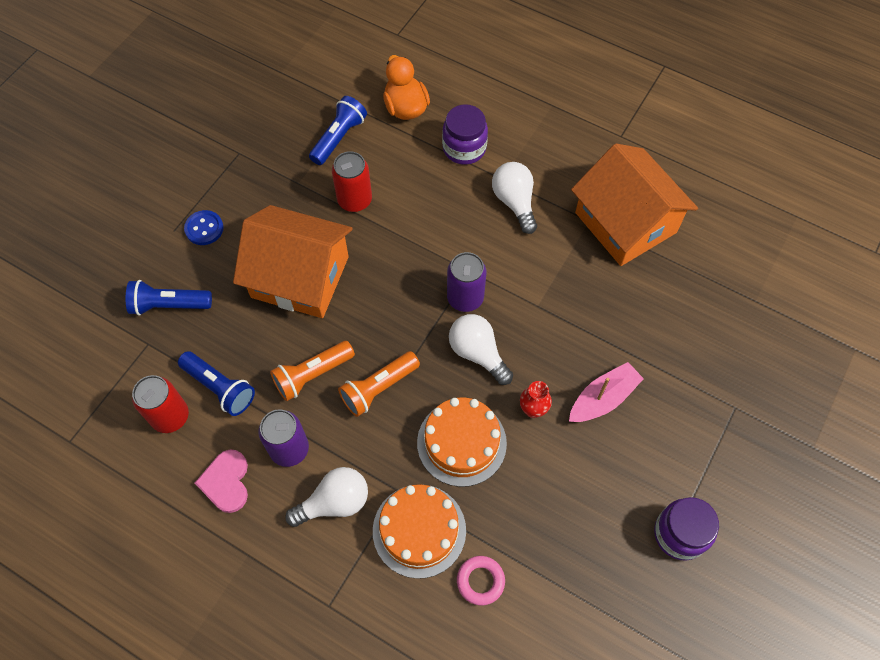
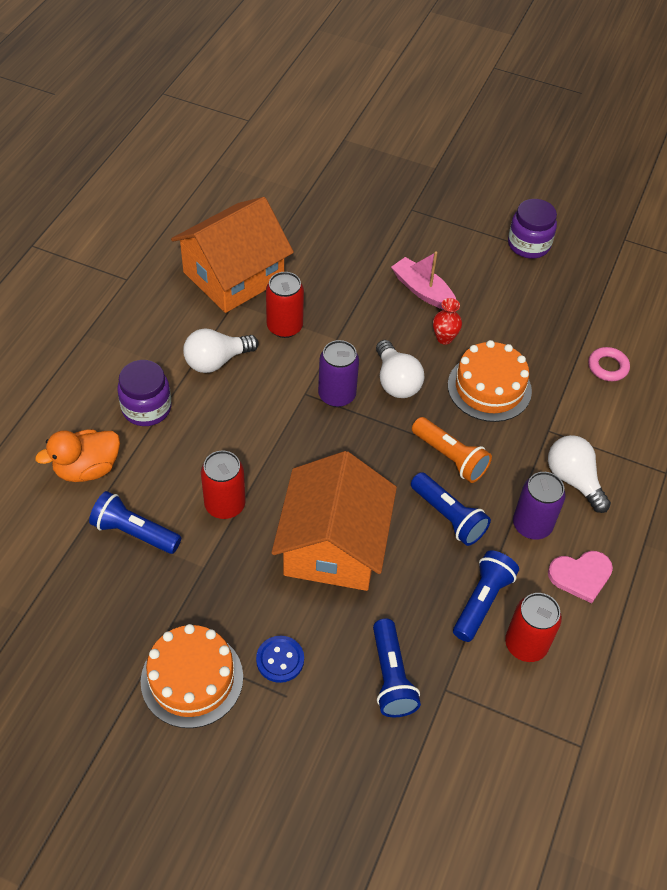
camera: 100 degrees left, 10 degrees down
(312, 375) = (448, 516): orange flashlight -> blue flashlight
(419, 530) = (579, 412): orange cake -> orange cake (192, 679)
(478, 353) = (396, 381): white light bulb -> white light bulb turned 60 degrees counterclockwise
(555, 261) = (284, 327): none -> red can

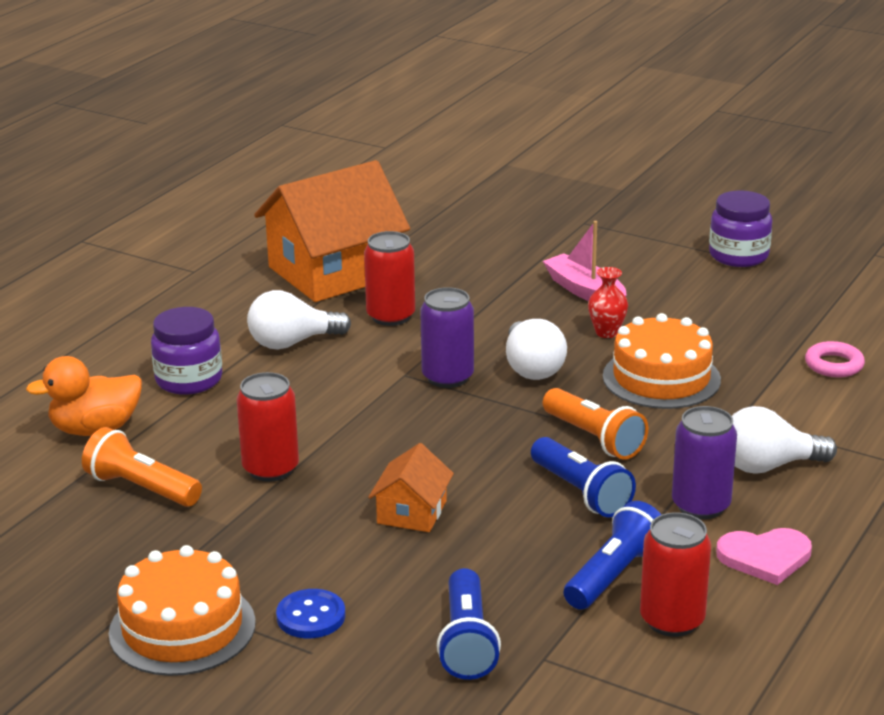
camera: 10 degrees right, 25 degrees down
(134, 532) = (141, 488): blue flashlight -> orange flashlight
(333, 545) = (412, 512): orange house -> orange house, size x0.46
(573, 480) = (768, 466): white light bulb -> white light bulb turned 75 degrees counterclockwise

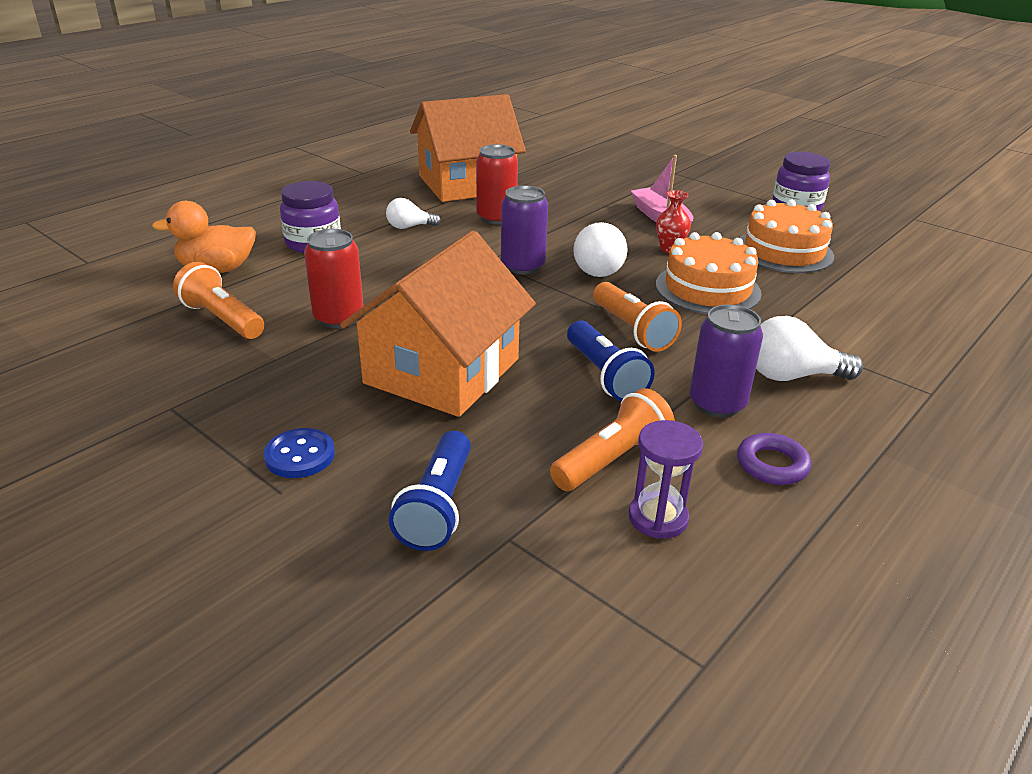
camera: 10 degrees right, 5 degrees up
(182, 628) = (176, 448): orange cake -> orange cake (784, 251)
(292, 343) = (409, 227): white light bulb -> white light bulb, size x0.63
(412, 512) = (442, 371): orange house -> orange house, size x2.17
(614, 575) = (612, 459): blue flashlight -> orange flashlight
(672, 620) = (658, 518): red can -> purple hourglass
(765, 557) = (772, 464): pink heart -> purple ring
(834, 365) = (868, 297): pink ring -> none

